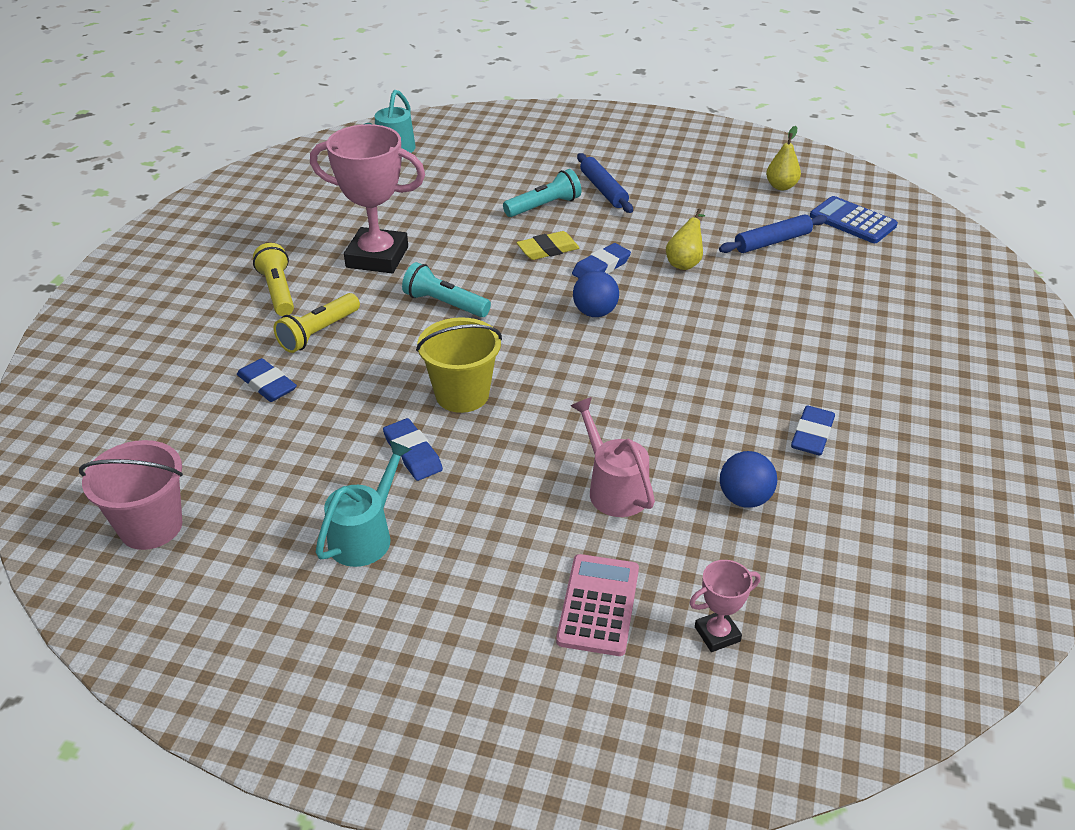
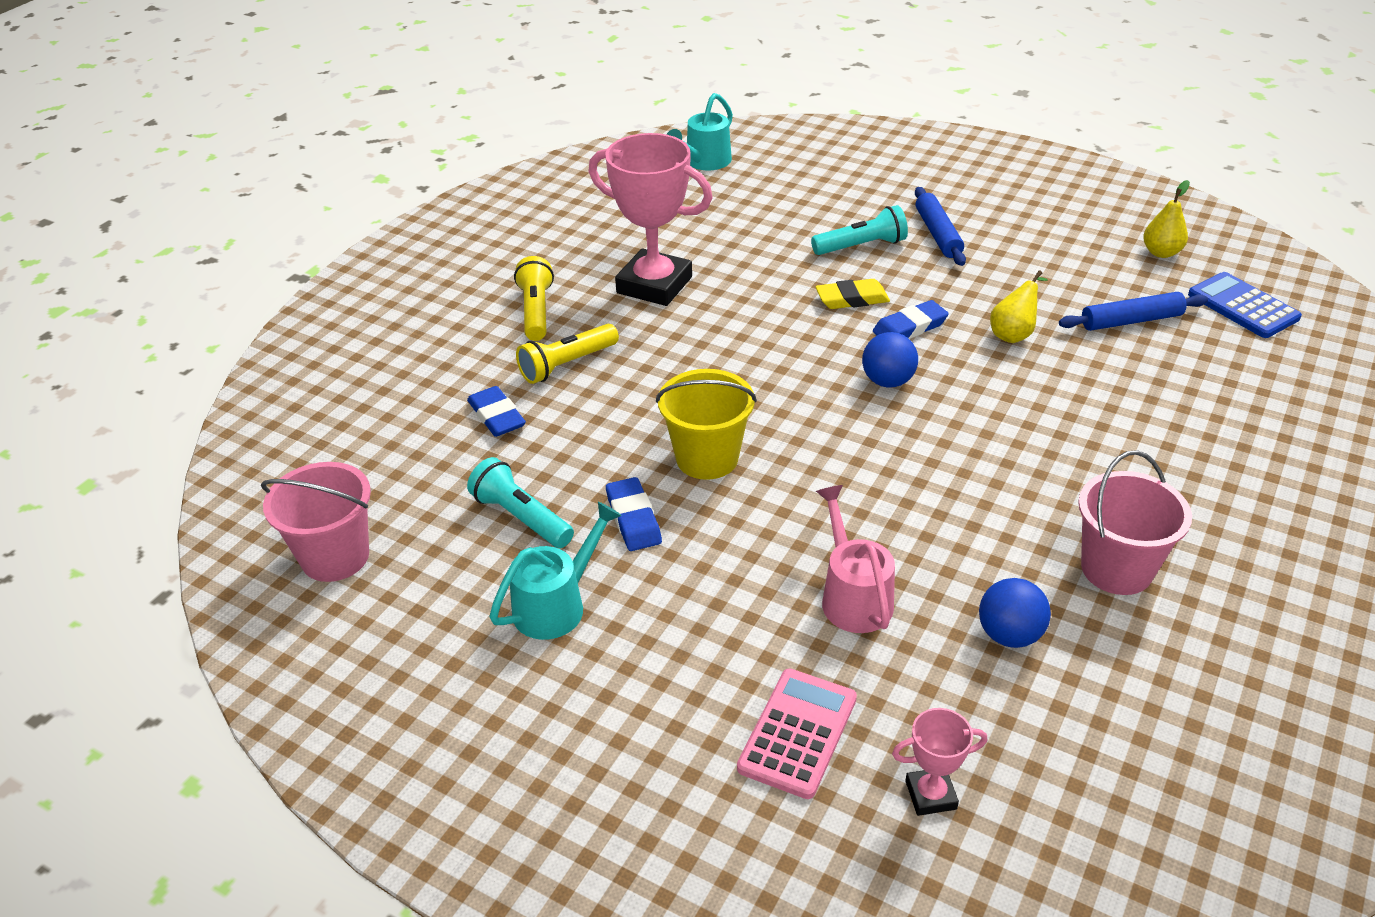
camera: 15 degrees right, 0 degrees up
(444, 304) = (715, 349): turquoise flashlight -> turquoise flashlight (521, 517)
(812, 435) = (1116, 569): blue eraser -> pink bucket

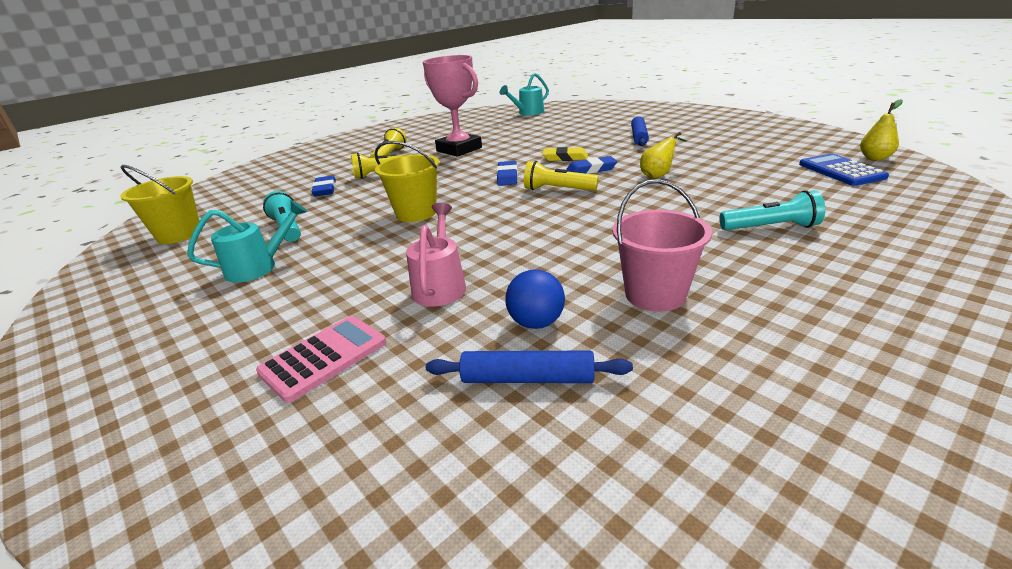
camera: 20 degrees right, 10 degrees down
(335, 557) = (179, 234): pink bucket -> yellow bucket
(633, 518) = (346, 234): blue eraser -> blue eraser (507, 177)
(861, 246) = (588, 140): turquoise flashlight -> turquoise flashlight (771, 227)
(887, 381) = (557, 190): blue ball -> yellow flashlight
(930, 795) = (380, 420): pink trophy -> none
(1131, 321) = (748, 173): blue rolling pin -> blue rolling pin (527, 378)
(1161, 252) = (788, 147): yellow pear -> yellow pear (874, 158)

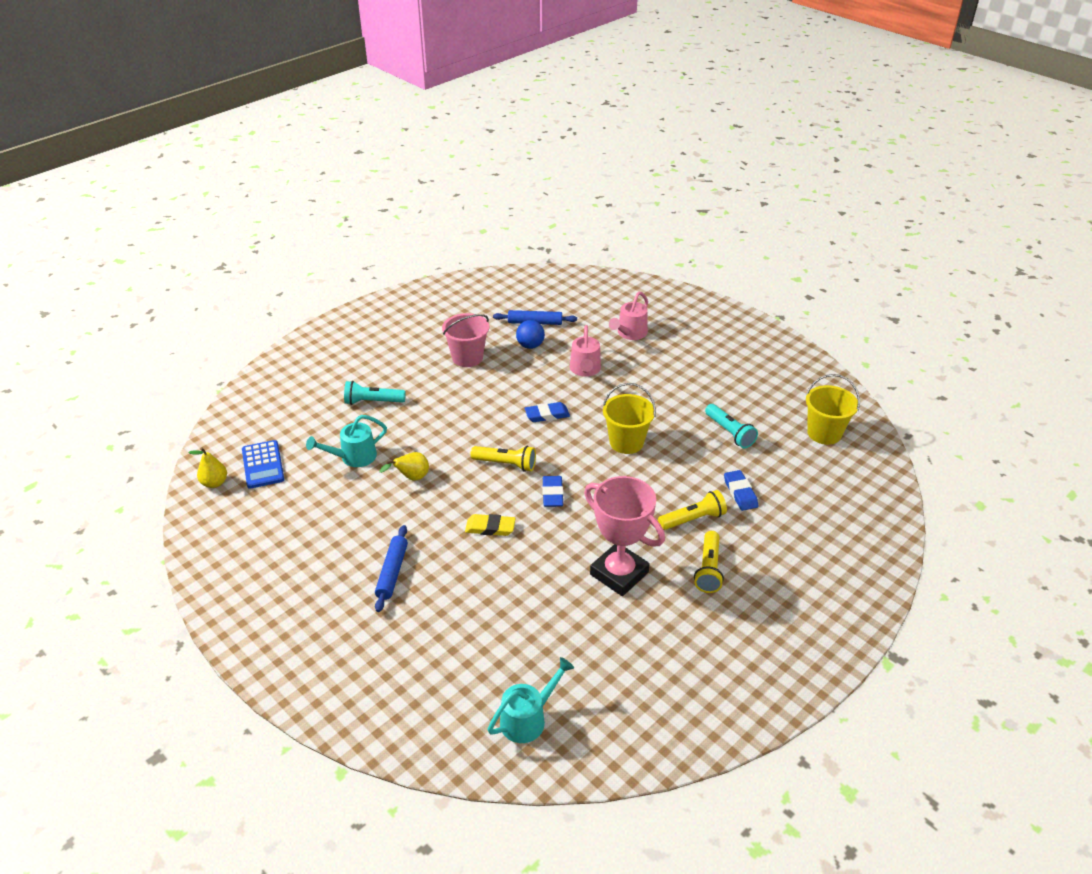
camera: 175 degrees right, 10 degrees up
(259, 267) = (716, 392): turquoise watering can -> turquoise watering can (353, 457)
(324, 358) = (629, 334): pink calculator -> pink watering can
(591, 169) = (469, 497): blue eraser -> blue eraser (547, 415)

